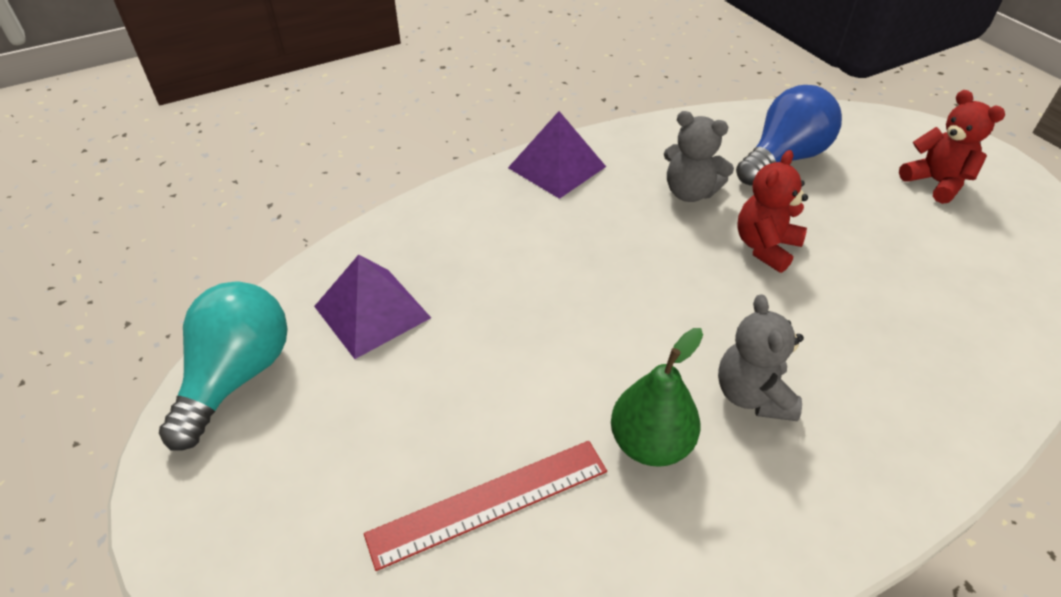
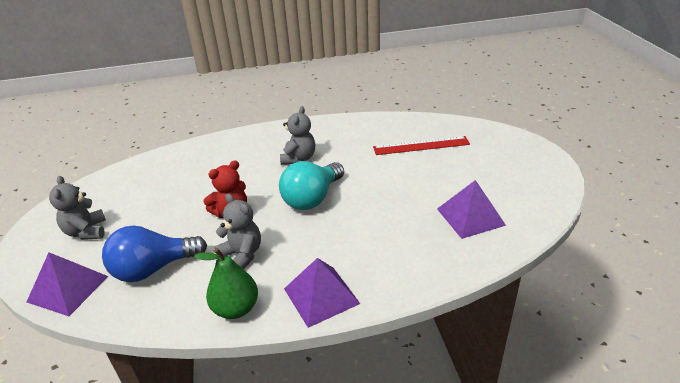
camera: 160 degrees left, 10 degrees down
(237, 376) = (540, 199): turquoise light bulb -> turquoise light bulb (312, 198)
(650, 443) = (351, 151): green pear -> green pear (236, 308)
(852, 125) = (68, 288): none -> purple pyramid
(935, 182) = (86, 232): red teddy bear -> grey teddy bear

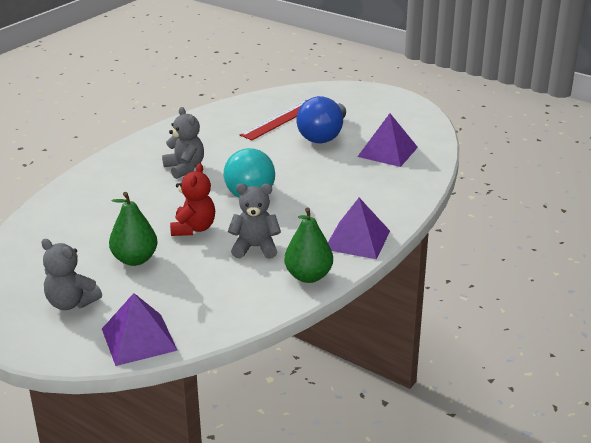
camera: 45 degrees left, 5 degrees down
(153, 269) = (194, 291): blue light bulb -> blue light bulb (323, 136)
(164, 218) = (135, 259): none -> green pear

